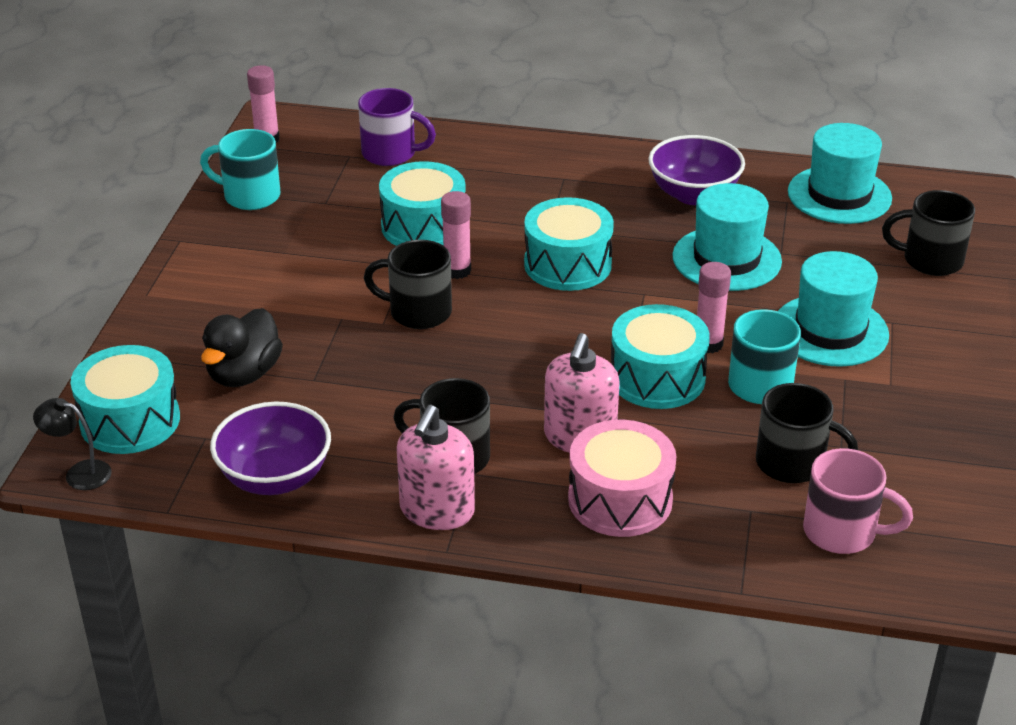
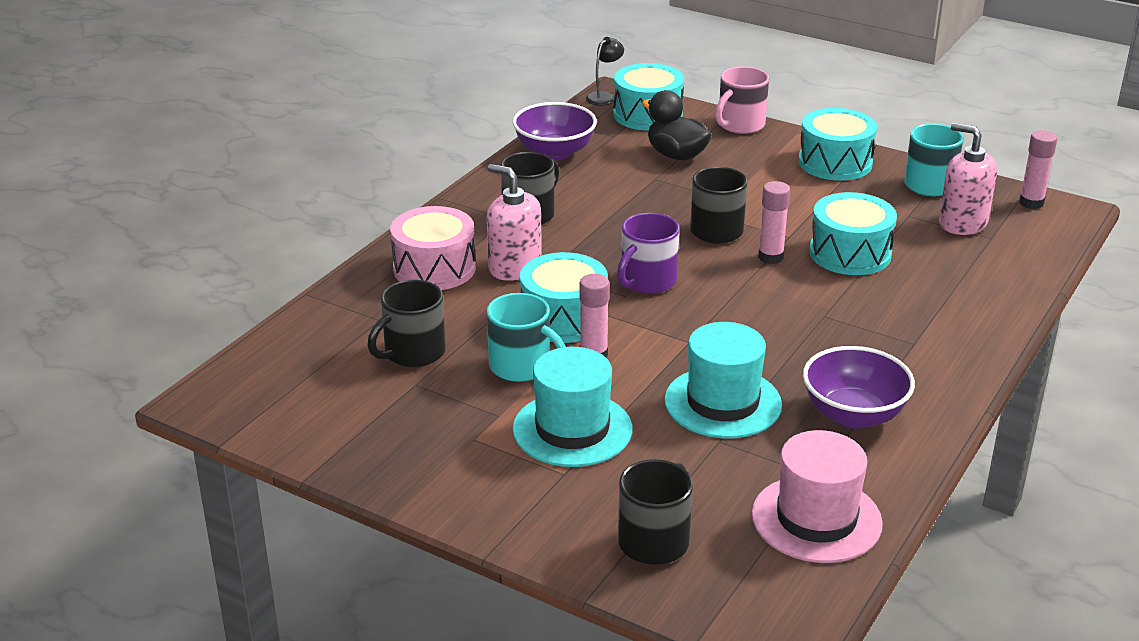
camera: 110 degrees right, 5 degrees down
(391, 154) = (988, 258): purple mug -> purple mug (647, 282)
(437, 510) = (479, 200): pink soap dispenser -> pink soap dispenser (962, 223)
(567, 264) = (755, 312): turquoise drum -> turquoise drum (835, 163)
(839, 195) = (816, 519): turquoise hat -> pink hat
(842, 532) = (322, 353): pink mug -> pink mug (740, 125)

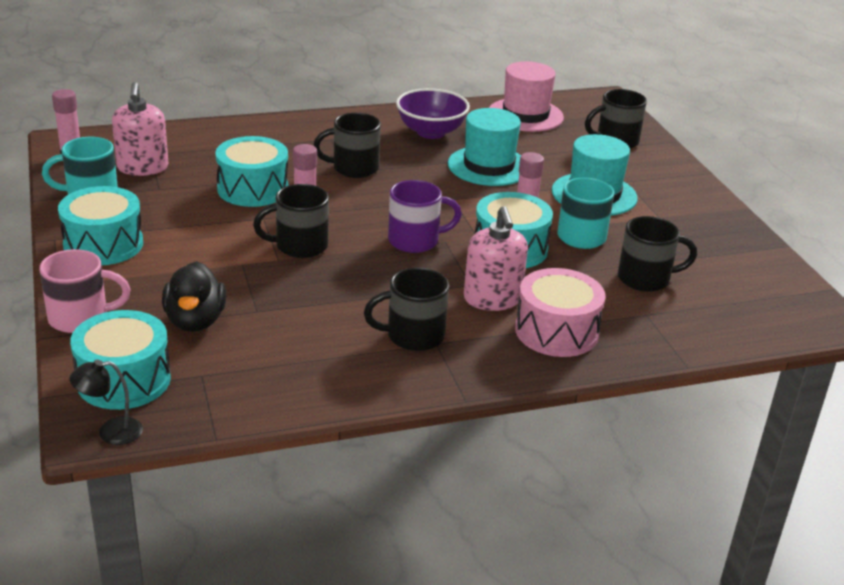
camera: 140 degrees left, 0 degrees up
(554, 152) = (287, 388): purple bowl -> none
(825, 321) = (353, 168): none -> black mug

